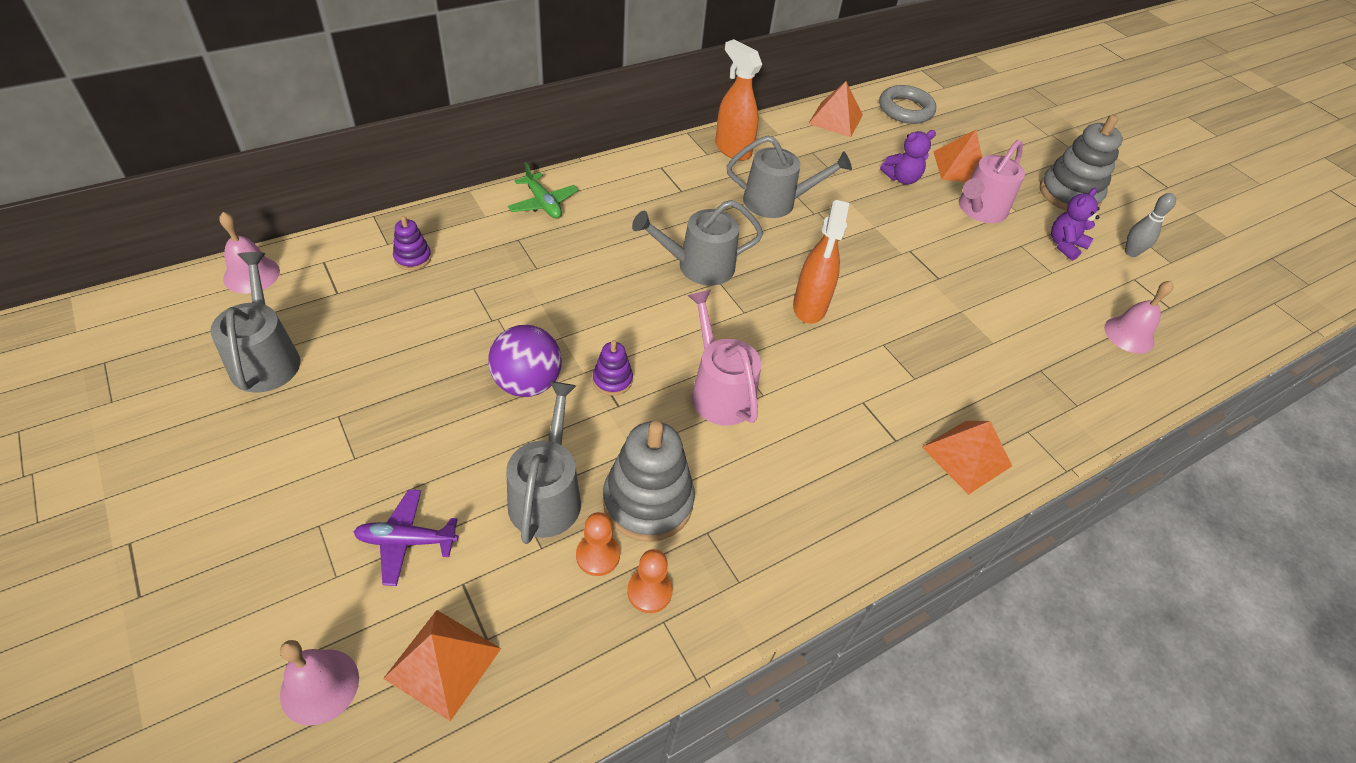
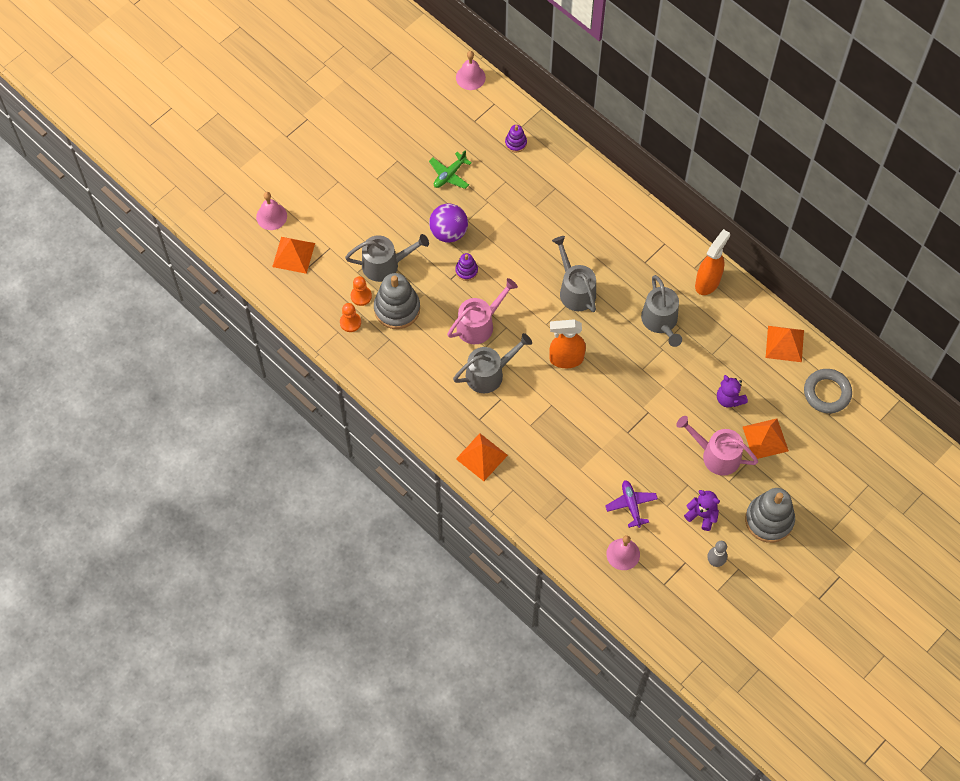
camera: 80 degrees right, 15 degrees up
(266, 358) = (419, 114): grey watering can -> grey watering can (489, 374)
(407, 541) = (342, 218): purple plane -> purple plane (631, 505)
(543, 203) = (594, 189): green plane -> green plane (449, 175)

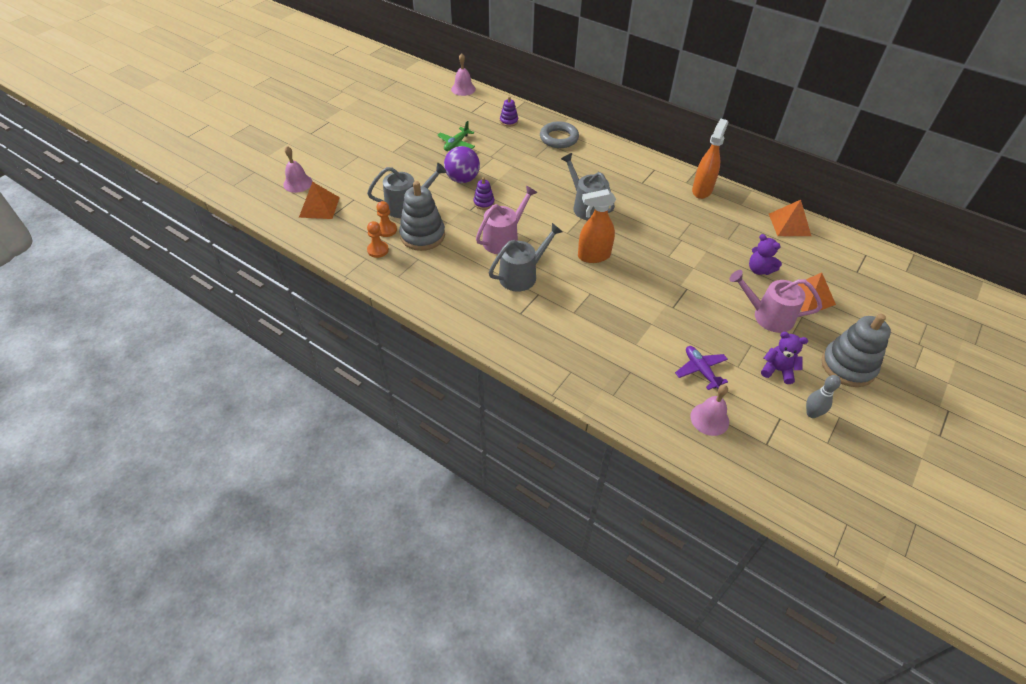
camera: 10 degrees left, 15 degrees down
(481, 457) = (530, 345): orange pyramid -> none
(660, 321) = (672, 220): grey watering can -> none
(827, 393) = (846, 255): grey ring -> grey ring (559, 138)

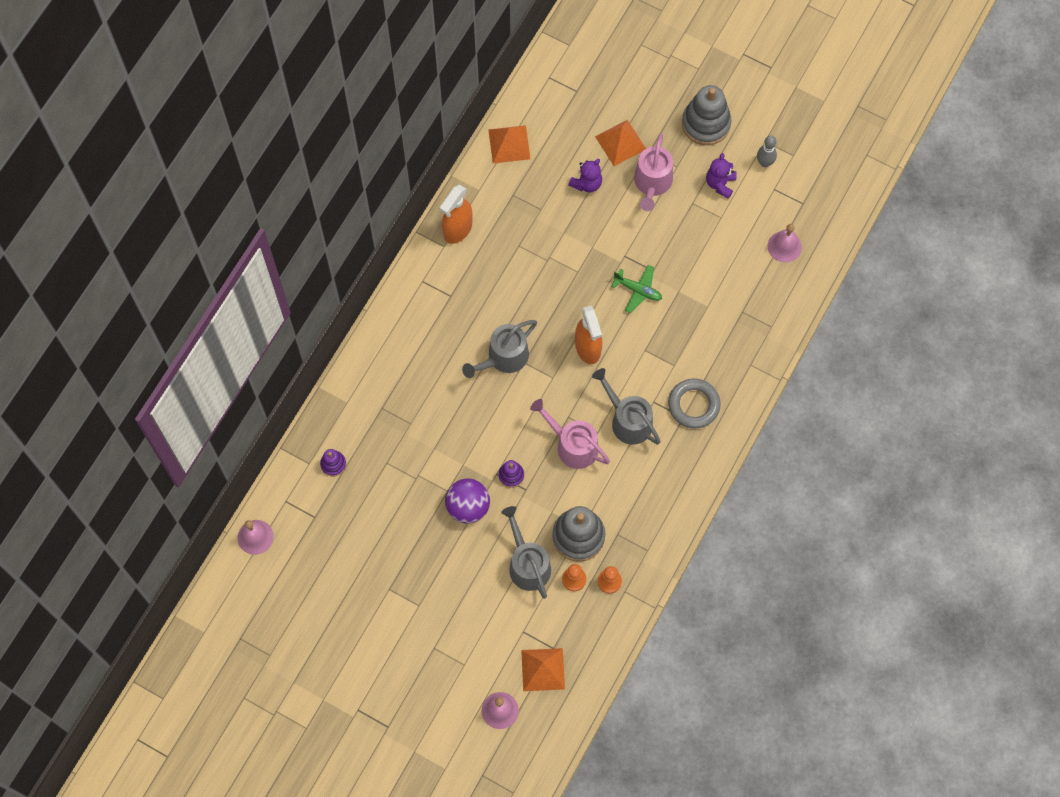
camera: 95 degrees left, 20 degrees up
(456, 144) = (393, 525): green plane -> green plane (638, 290)
(559, 138) = (367, 397): grey ring -> grey ring (693, 405)
(700, 370) = (730, 250): purple plane -> none
(702, 190) = (457, 229): orange spray bottle -> orange spray bottle turned 75 degrees counterclockwise

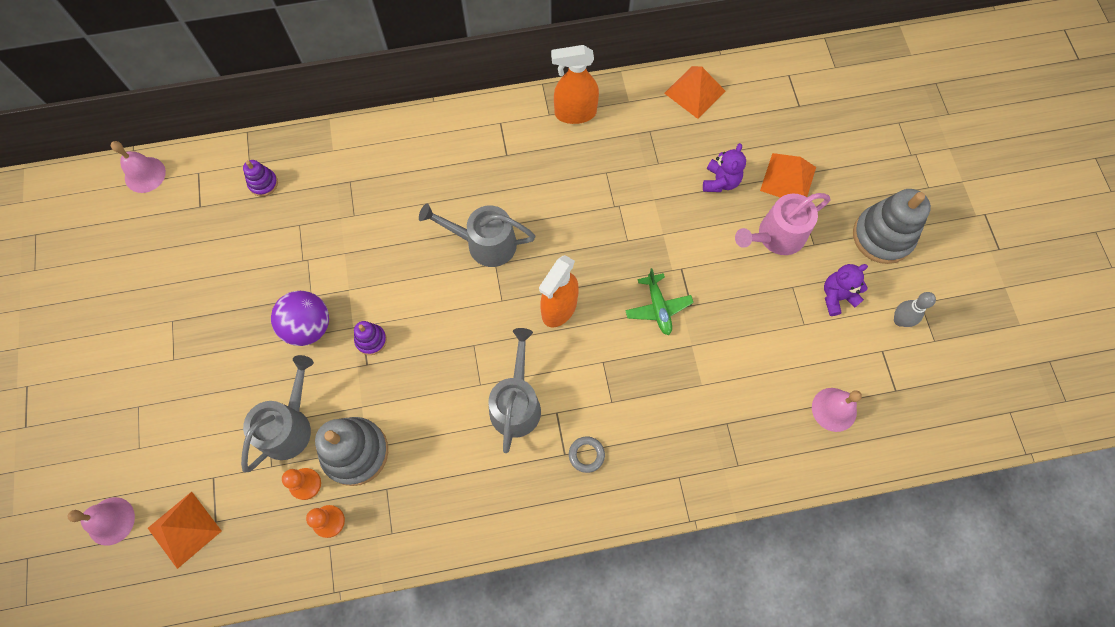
camera: 50 degrees right, 0 degrees up
(573, 445) = (447, 372): pink watering can -> none
(586, 183) = (720, 181): purple teddy bear -> purple teddy bear turned 75 degrees counterclockwise
(693, 405) = (586, 455): grey ring -> grey ring, size x0.53

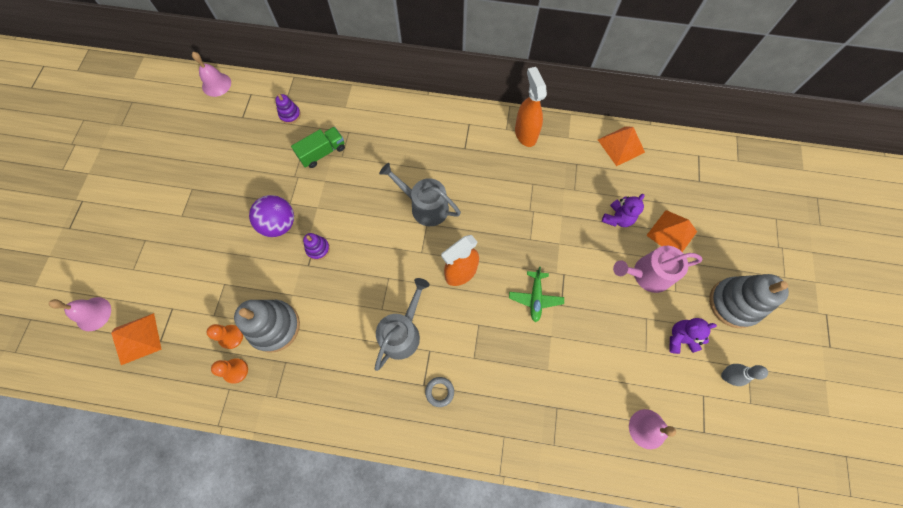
camera: 20 degrees right, 0 degrees up
(289, 426) = (237, 291): grey watering can -> none
(327, 219) = (322, 153): none -> green truck
(575, 113) = (525, 134): orange spray bottle -> orange spray bottle turned 60 degrees clockwise

